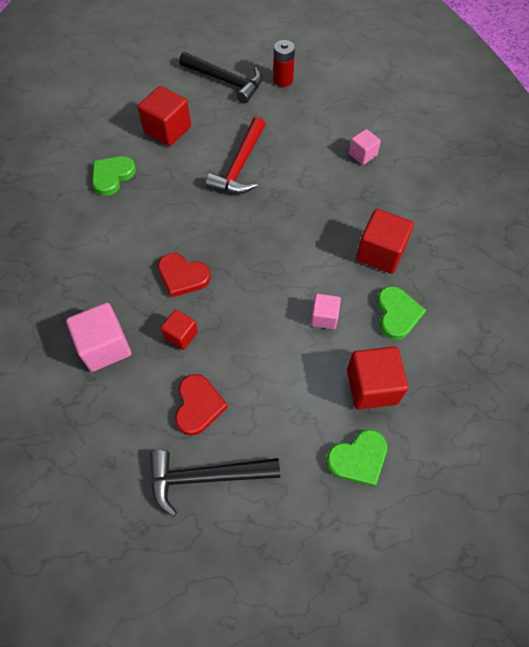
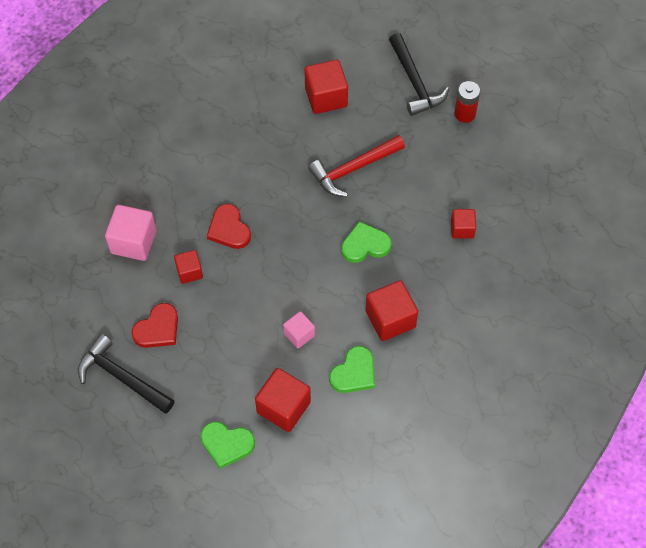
camera: 40 degrees right, 0 degrees up
(112, 176) = (249, 110): green heart -> green heart (365, 245)
(362, 154) = (462, 229): pink cube -> red cube

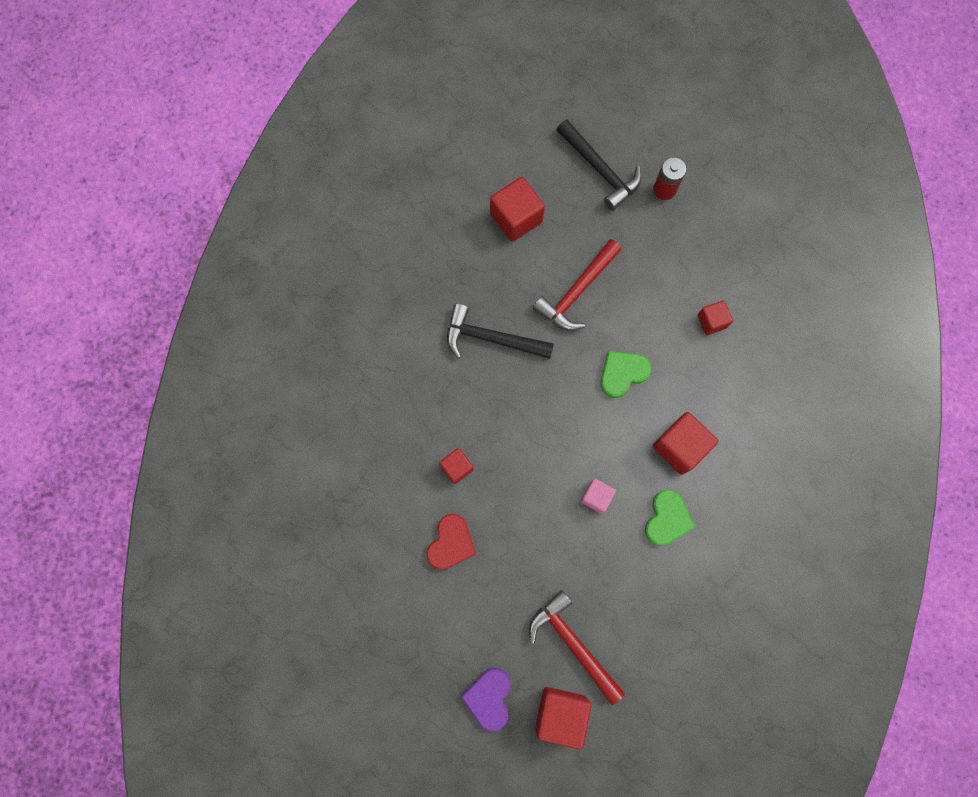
camera: 20 degrees left, 15 degrees up
(121, 377) = (437, 610): black hammer -> black hammer (491, 338)
(133, 242) = (385, 454): pink cube -> none
(134, 462) = (489, 698): none -> purple heart
(227, 444) = (573, 643): green heart -> red hammer
(229, 229) = (477, 405): red heart -> none
(283, 407) = (612, 582): red cube -> red cube (560, 713)

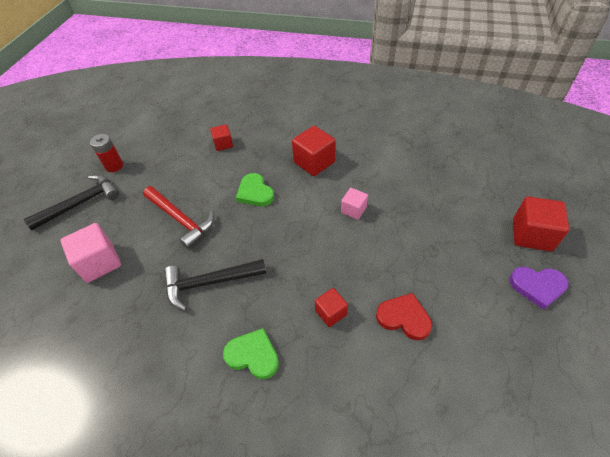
camera: 85 degrees left, 25 degrees down
(491, 338) = (209, 283): black hammer -> black hammer turned 60 degrees clockwise
(516, 218) = (99, 262): red cube -> pink cube
(573, 643) = (473, 226): red hammer -> none
(667, 519) = (367, 170): green heart -> green heart (253, 355)

